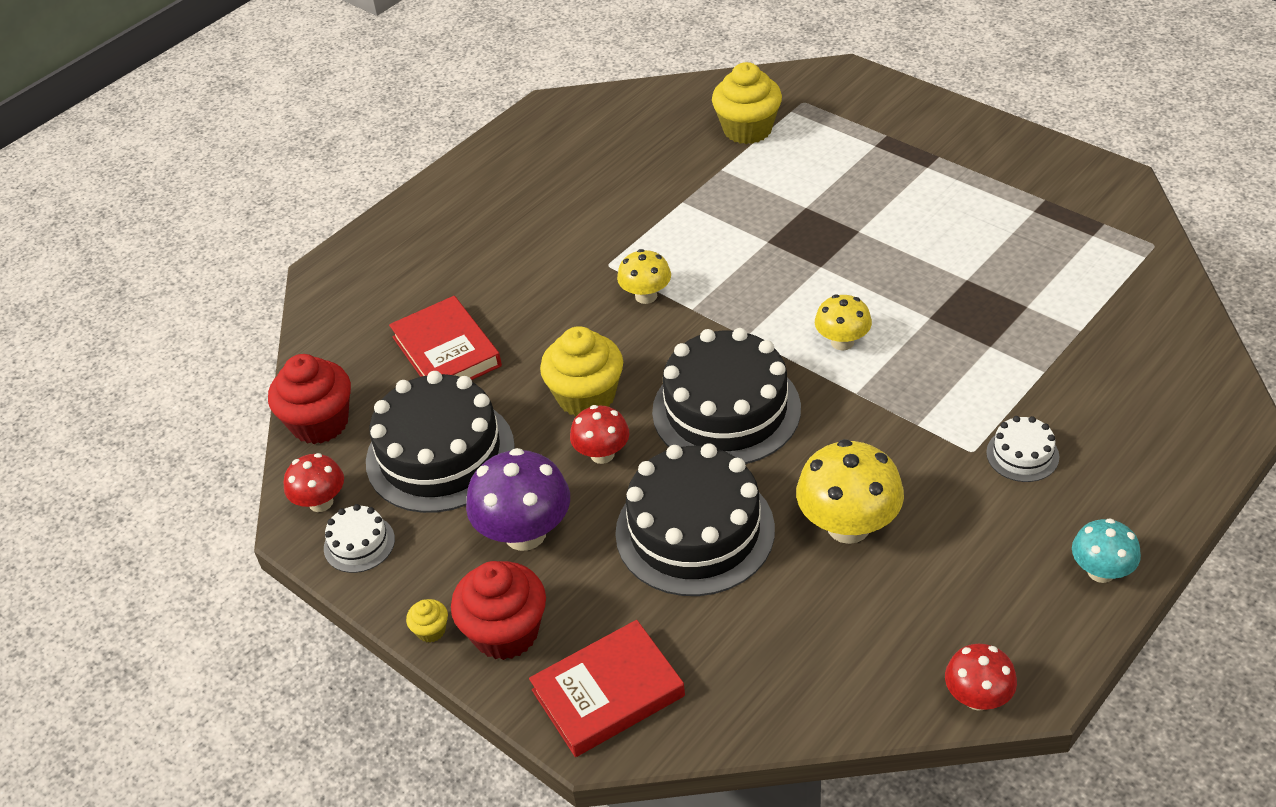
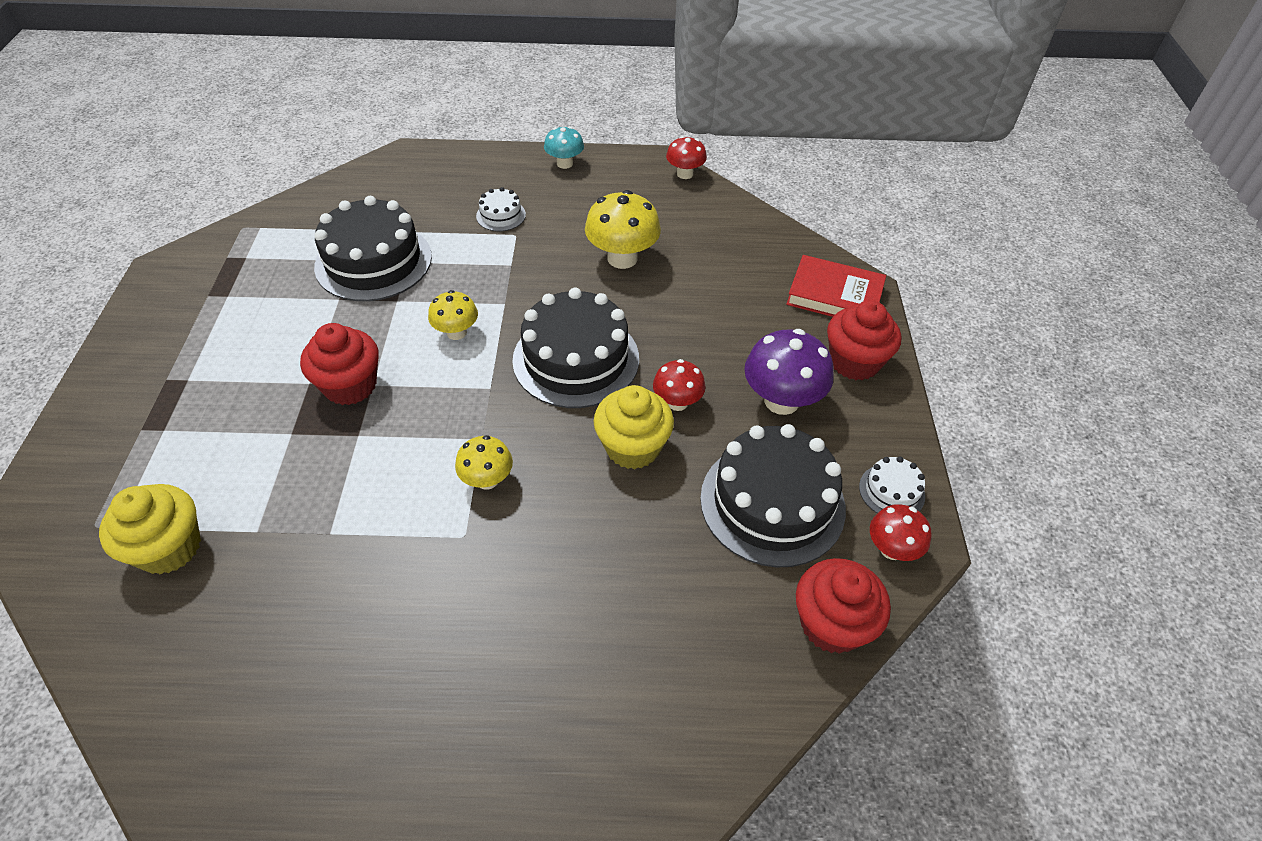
camera: 135 degrees left, 5 degrees up
(431, 630) = (896, 399): yellow cupcake -> none
(446, 351) = (669, 587): red book -> none
(695, 531) = (692, 320): black cake -> black cake (373, 261)
(832, 253) = (350, 385): none -> red cupcake

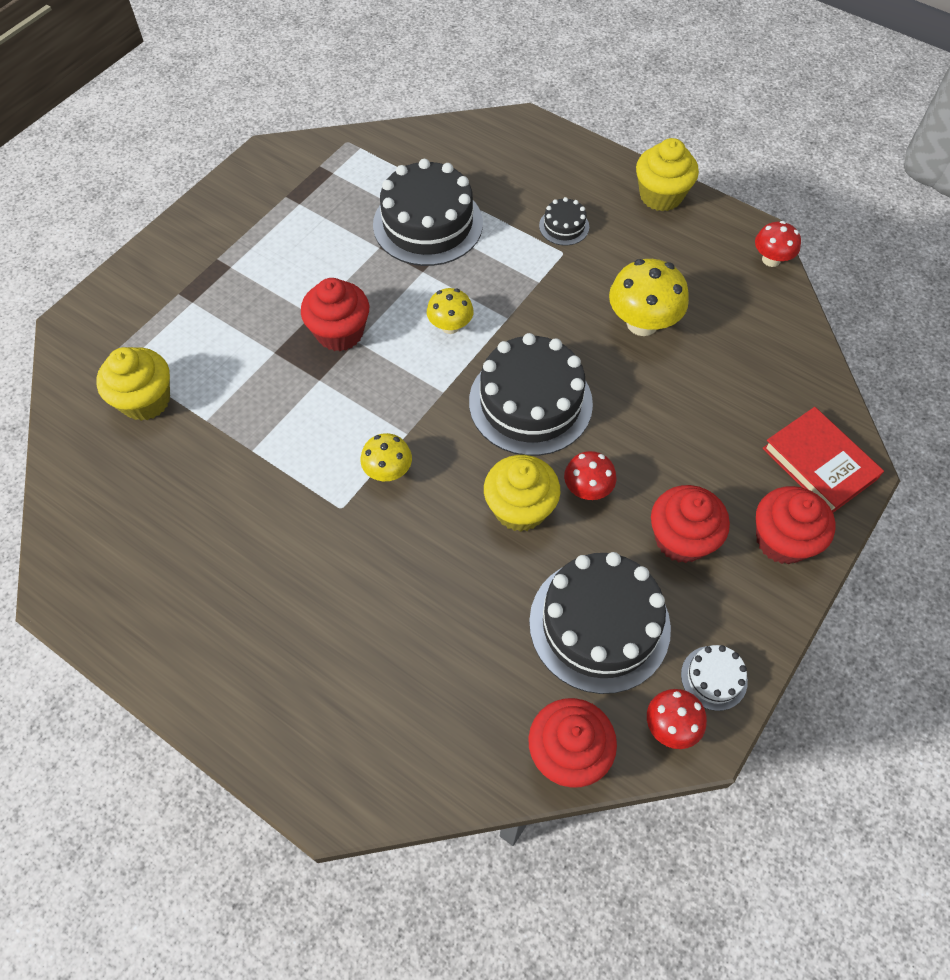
camera: 35 degrees right, 10 degrees up
(501, 215) = (564, 226): white cake -> black cake
(564, 163) = (661, 196): turquoise mushroom -> yellow cupcake
(781, 401) = (681, 539): purple mushroom -> red cupcake

